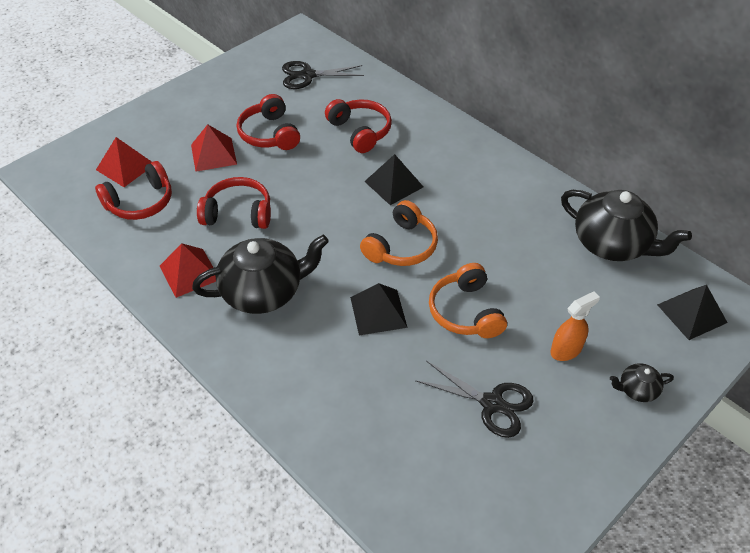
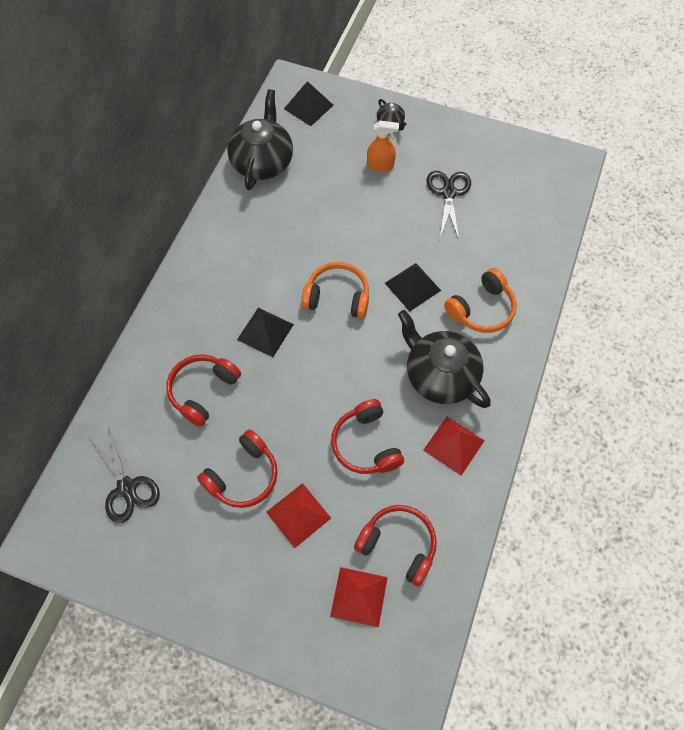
camera: 115 degrees left, 15 degrees up
(466, 311) = (380, 232): orange headphones -> orange headphones (481, 309)
(566, 350) = (380, 165): orange spray bottle -> orange spray bottle turned 150 degrees clockwise

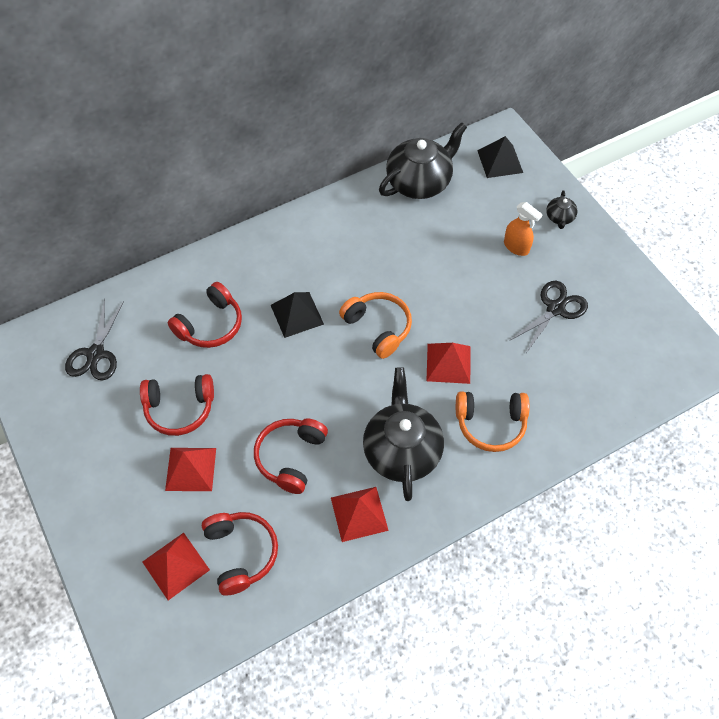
camera: 40 degrees right, 5 degrees down
(203, 391) = (210, 325): red headphones -> red headphones turned 150 degrees clockwise
(412, 286) = (448, 363): black pyramid -> red pyramid

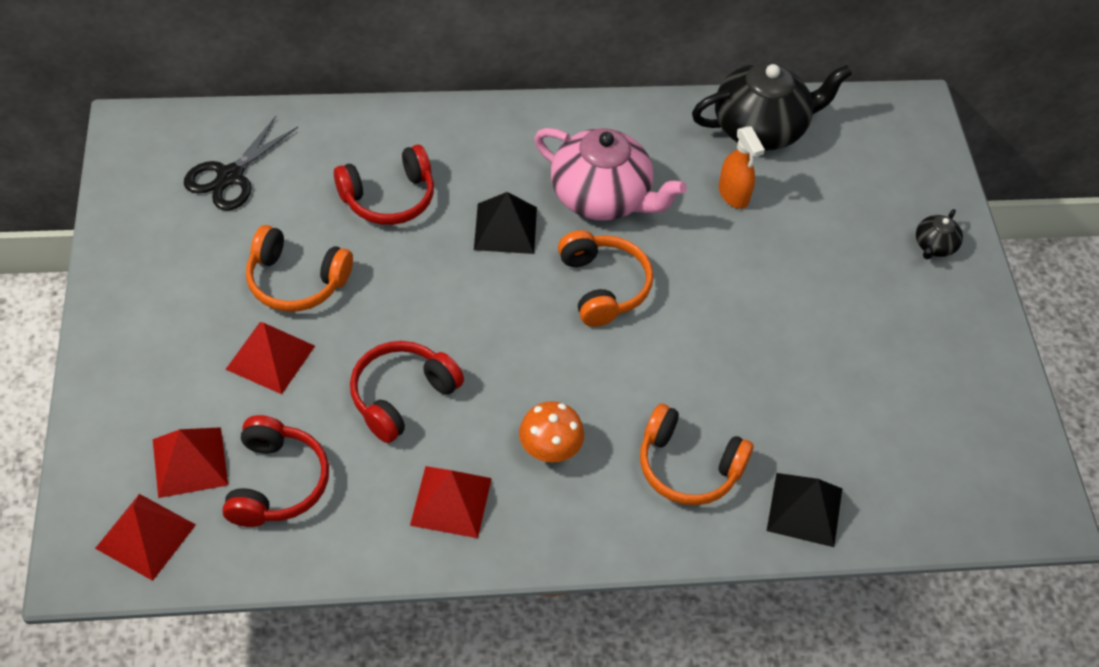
camera: 20 degrees right, 5 degrees down
(180, 408) = (296, 281): red headphones -> orange headphones
(346, 268) = (602, 197): none -> pink teapot
(401, 450) = (550, 449): black teapot -> orange mushroom
(448, 363) = (673, 368): red pyramid -> red pyramid (145, 536)
(500, 161) = (889, 142): black pyramid -> black pyramid (804, 509)
(516, 247) = (850, 260): orange spray bottle -> orange spray bottle (733, 195)
(555, 308) = (862, 359): black scissors -> none

